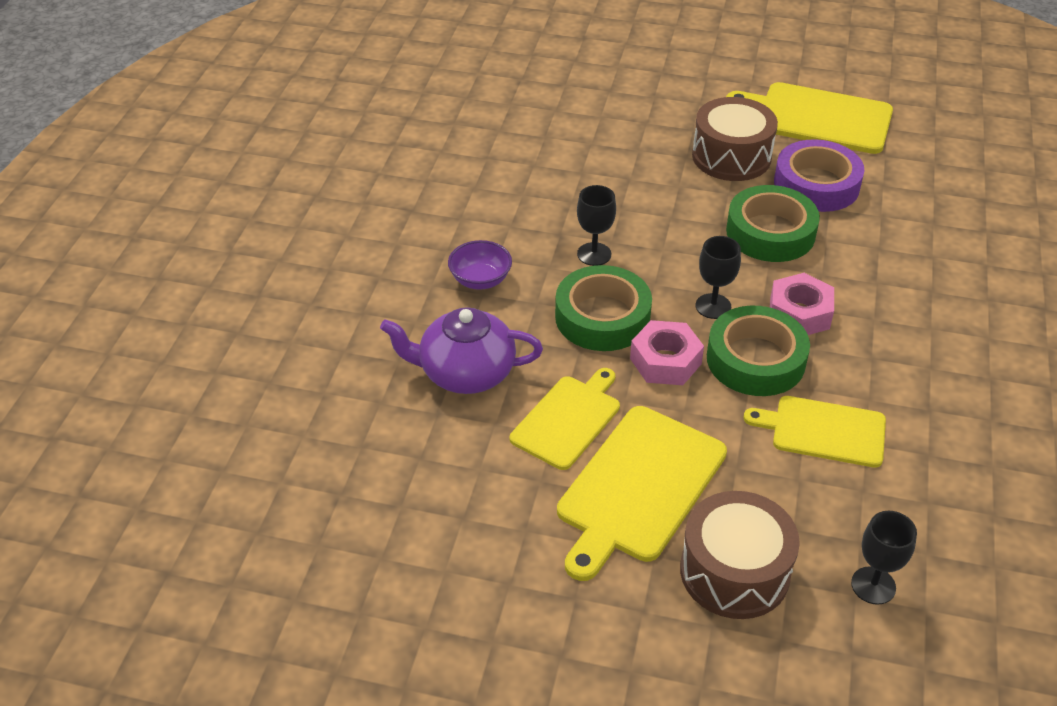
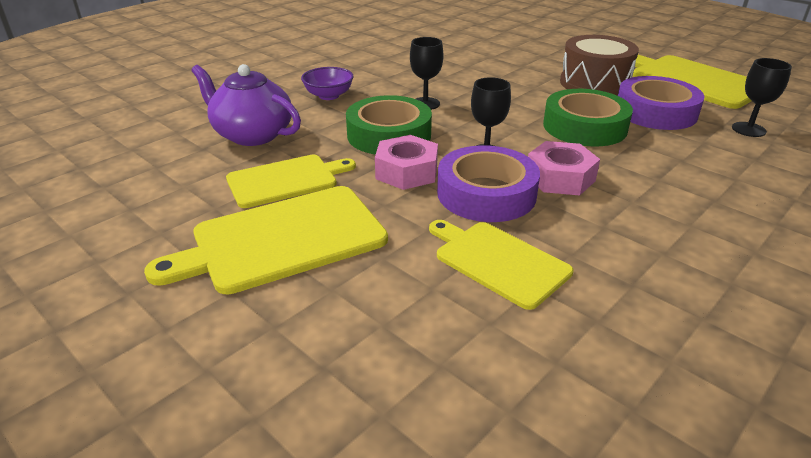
camera: 30 degrees right, 10 degrees down
(734, 571) = (284, 335): brown drum -> none
(755, 359) = (486, 194): green tape -> purple tape
(873, 585) = (412, 414): black goblet -> black goblet (748, 129)

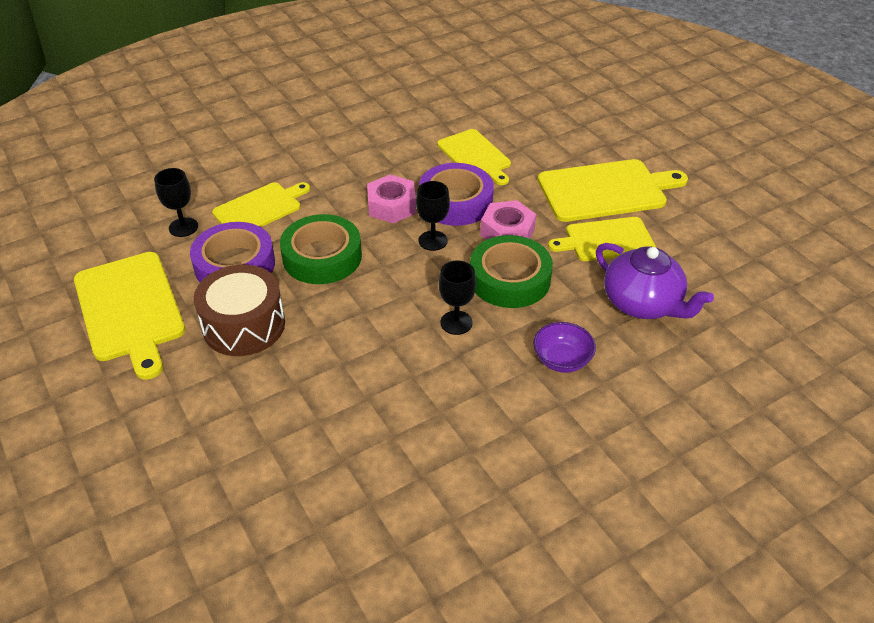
camera: 165 degrees left, 10 degrees up
(701, 154) = (260, 208): none -> yellow cutting board

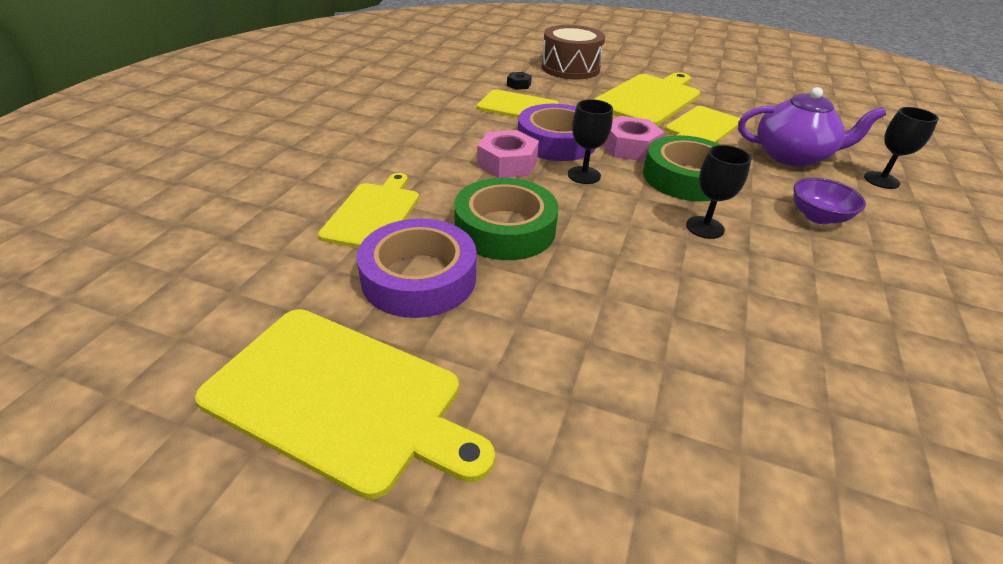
camera: 40 degrees left, 5 degrees down
(183, 227) = (298, 268): black goblet -> black goblet (881, 180)
(244, 325) = (519, 334): brown drum -> brown drum (570, 68)
(507, 130) = (518, 85): none -> black nut

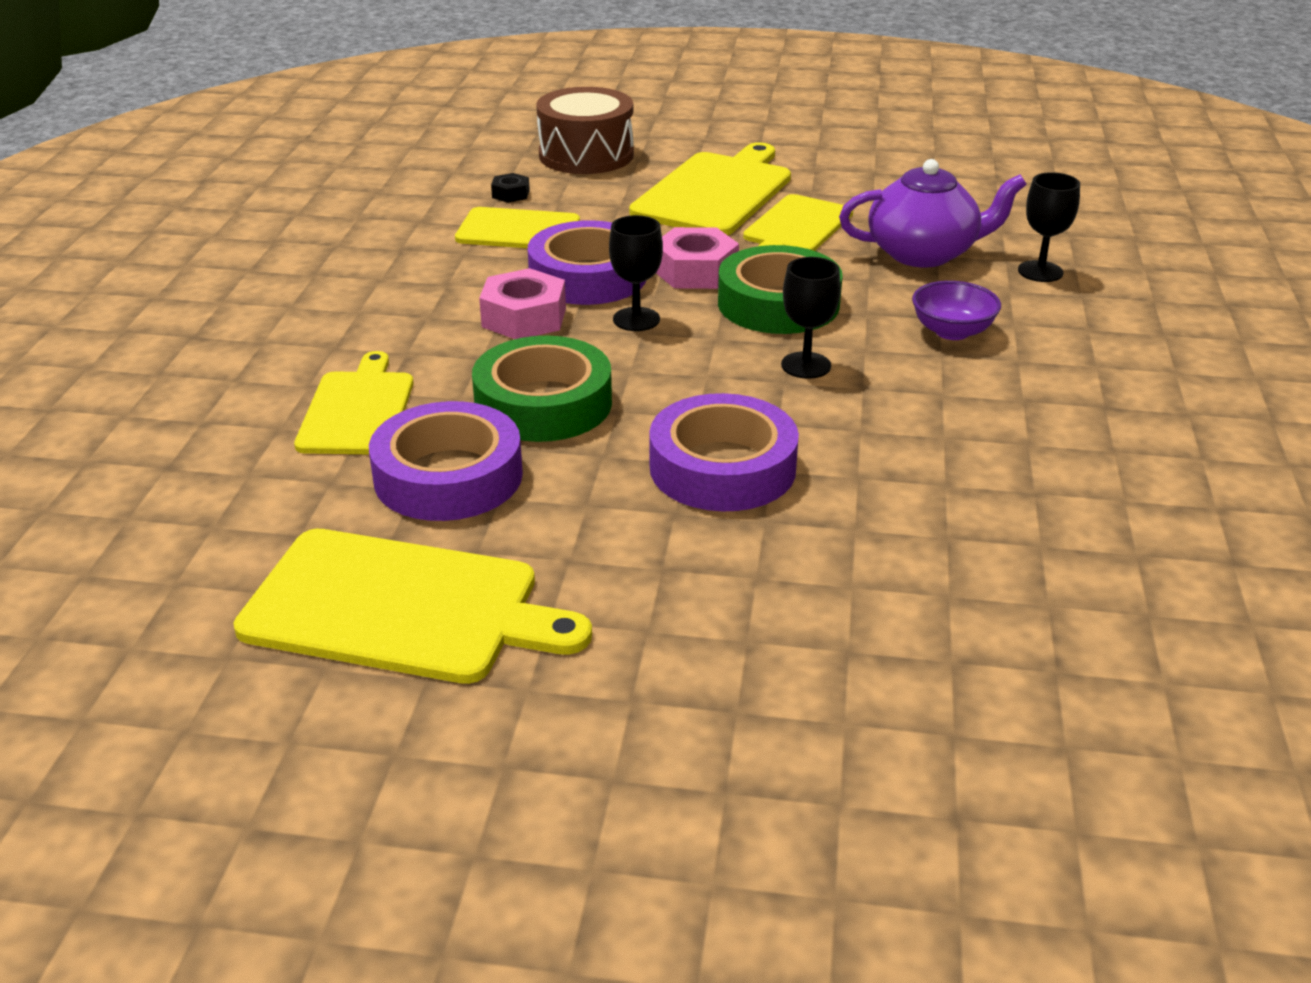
camera: 10 degrees left, 5 degrees down
(633, 305) = (722, 467): none -> purple tape

